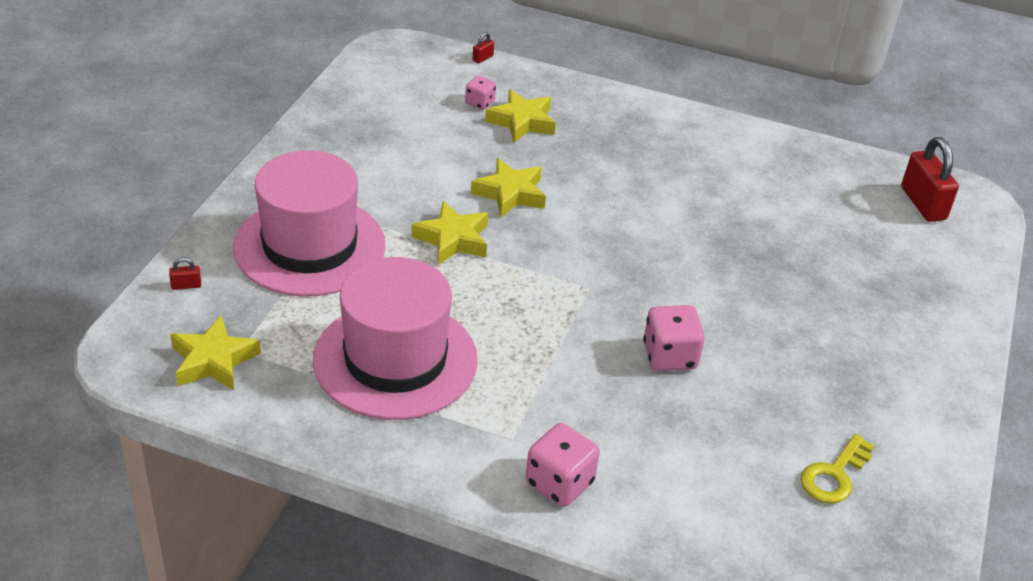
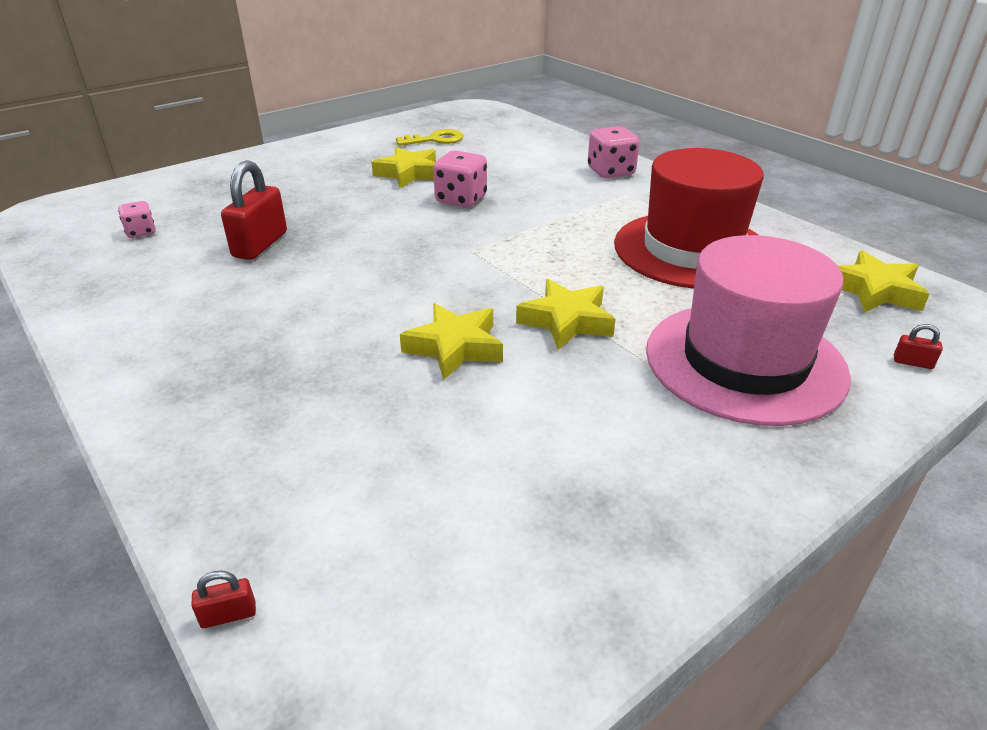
camera: 145 degrees left, 5 degrees down
(395, 359) = (692, 250): pink hat -> red hat
(480, 103) = (350, 500): pink dice -> pink dice (141, 232)
(522, 122) = (328, 440): yellow star -> yellow star (409, 173)
(923, 203) = (83, 223): red padlock -> red padlock (260, 245)

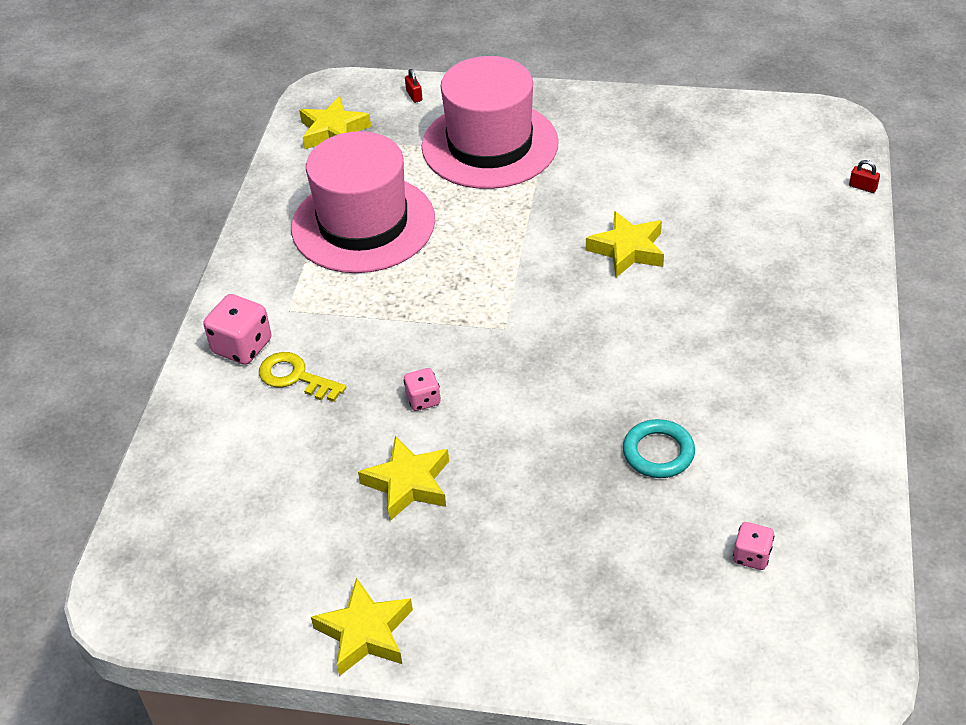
camera: 130 degrees left, 10 degrees up
(260, 245) = (658, 452): red padlock -> turquoise ring
(435, 140) = (288, 542): yellow key -> yellow key (295, 377)
(461, 199) = (423, 400): pink dice -> pink dice, size x0.60
(566, 321) = (537, 225): yellow star -> yellow star (365, 633)
(692, 250) = (363, 224): red hat -> pink hat

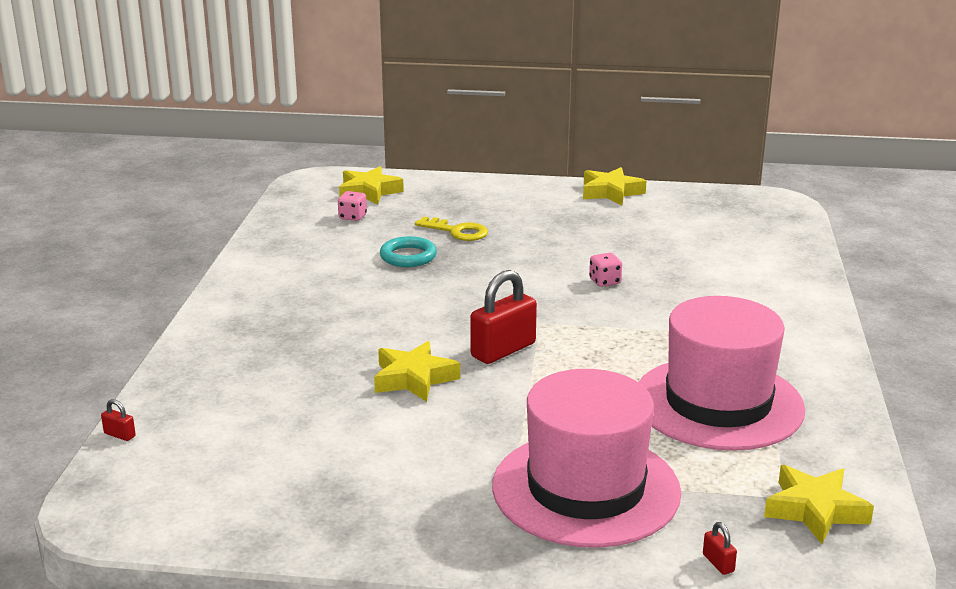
camera: 175 degrees right, 20 degrees down
(242, 346) = (787, 311): pink dice -> none
(295, 377) = (724, 293): yellow key -> yellow key (457, 231)
(408, 483) = (603, 243): yellow star -> yellow star (369, 192)
(544, 287) = (503, 350): none -> red padlock

